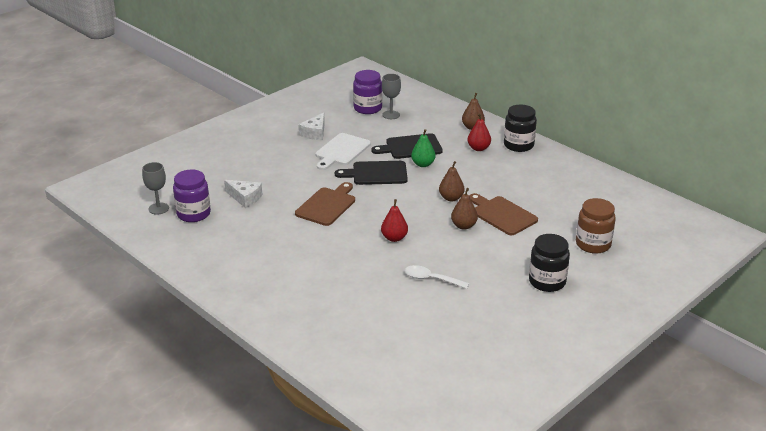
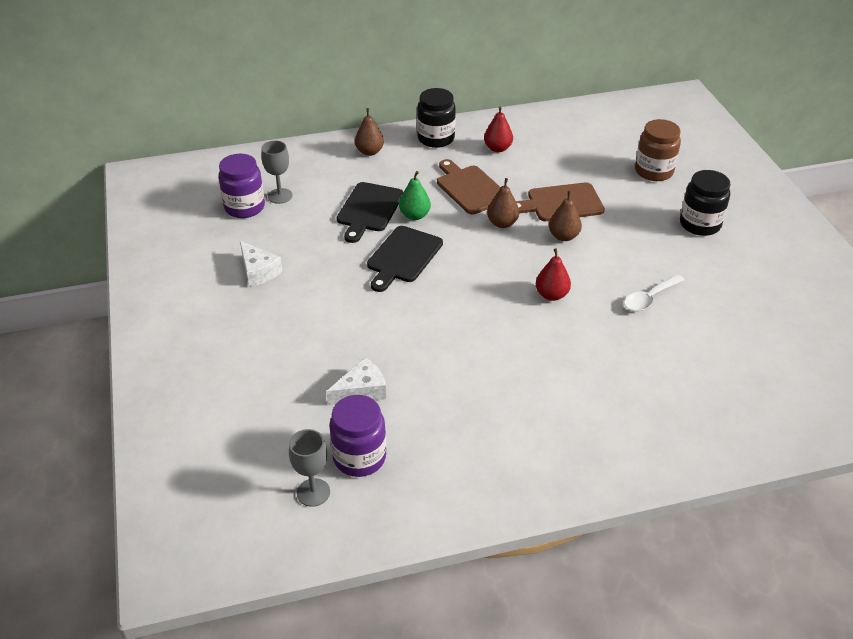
camera: 60 degrees left, 10 degrees up
(327, 205) = (440, 322): brown cutting board -> brown cutting board (470, 188)
(341, 151) = (325, 265): white cutting board -> none
(478, 148) = (417, 165): red pear -> red pear (497, 148)

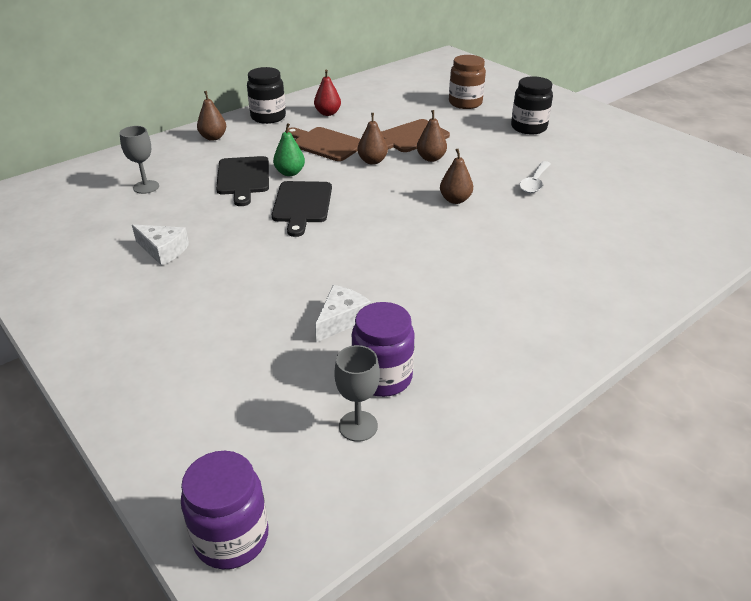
camera: 25 degrees left, 5 degrees down
(244, 207) = (114, 203): purple jar -> purple jar (231, 537)
(551, 295) = (455, 200): red pear -> brown pear

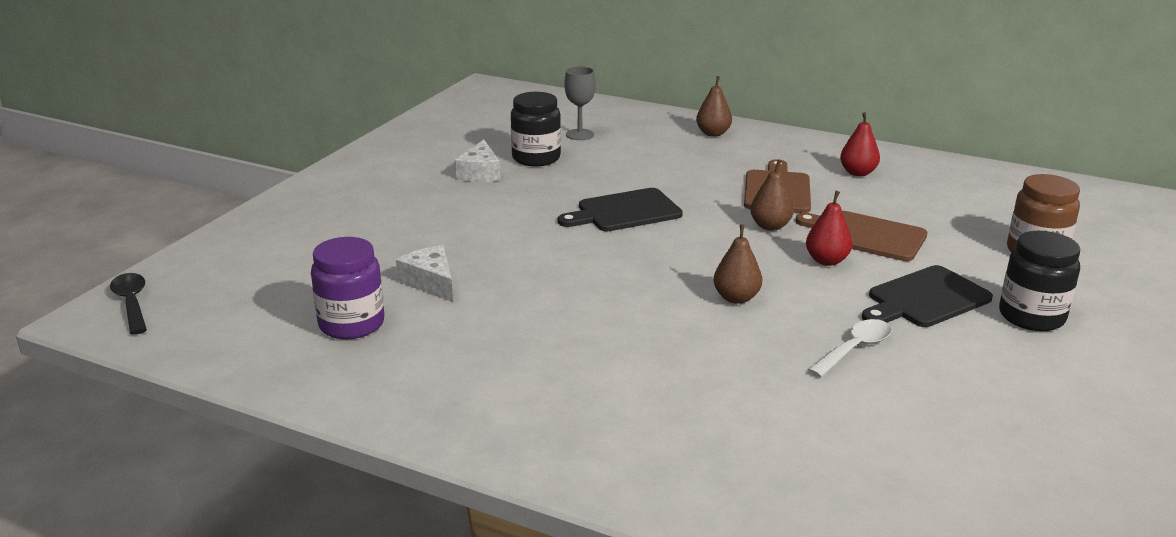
camera: 65 degrees right, 10 degrees down
(231, 537) = (132, 303): purple jar -> black spoon
(243, 178) = (646, 170): black cutting board -> black cutting board (925, 299)
(268, 117) = (798, 145): black jar -> black jar (536, 158)
(290, 173) = (685, 189): green pear -> none
(341, 319) = (430, 282): white cheese -> white cheese turned 135 degrees counterclockwise
(358, 426) = (276, 327): grey goblet -> none
(431, 158) = (826, 261): brown pear -> red pear
(534, 182) = (854, 349): white spoon -> white spoon turned 135 degrees clockwise

